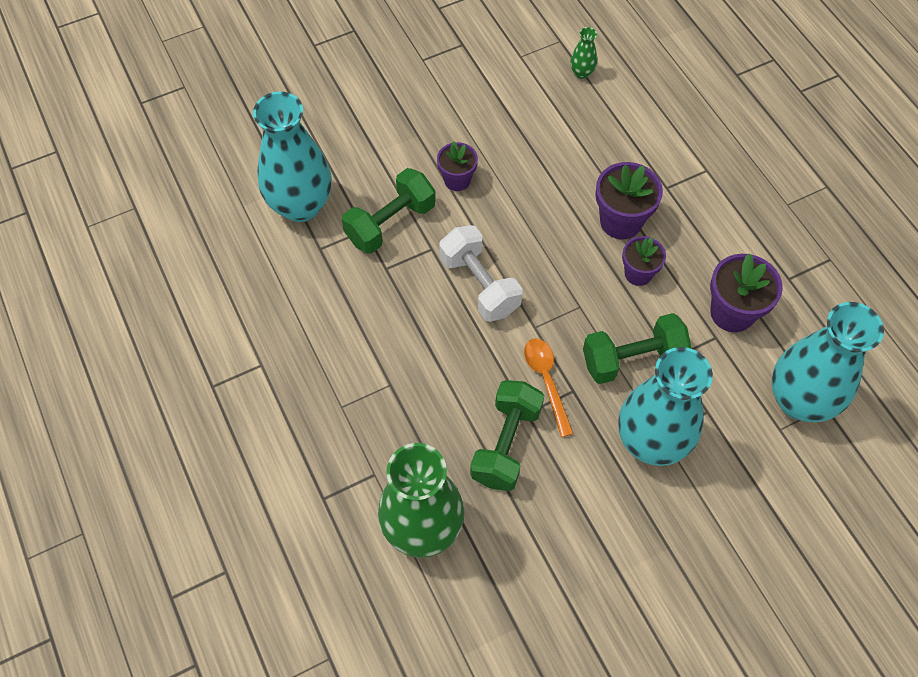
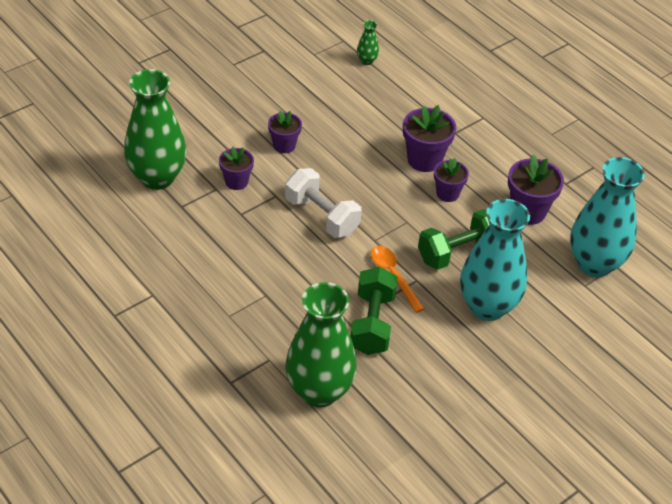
camera: 15 degrees left, 15 degrees down
(301, 205) = (157, 177): turquoise vase -> green vase
(390, 223) = (236, 182): green dumbbell -> purple flower pot

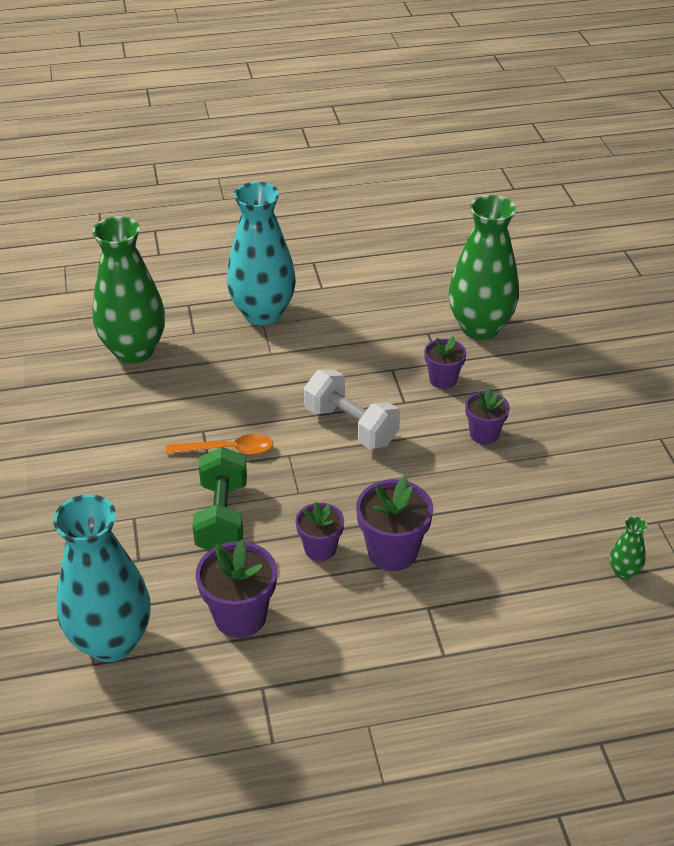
camera: 120 degrees right, 5 degrees down
(321, 216) = (351, 426): white dumbbell -> white dumbbell turned 60 degrees clockwise
(372, 324) = (179, 411): green dumbbell -> none
(487, 306) = (130, 508): turquoise vase -> turquoise vase (263, 313)

